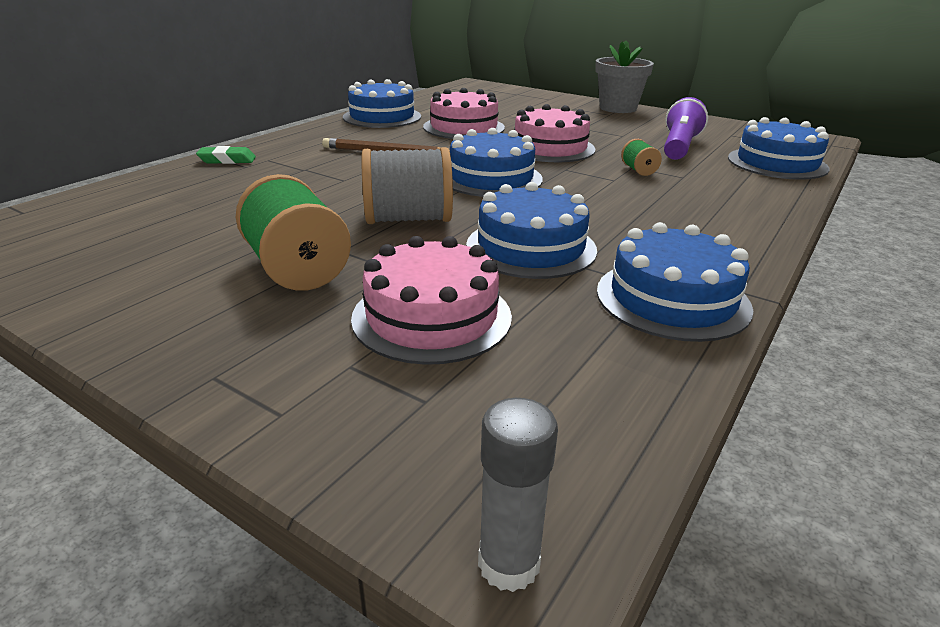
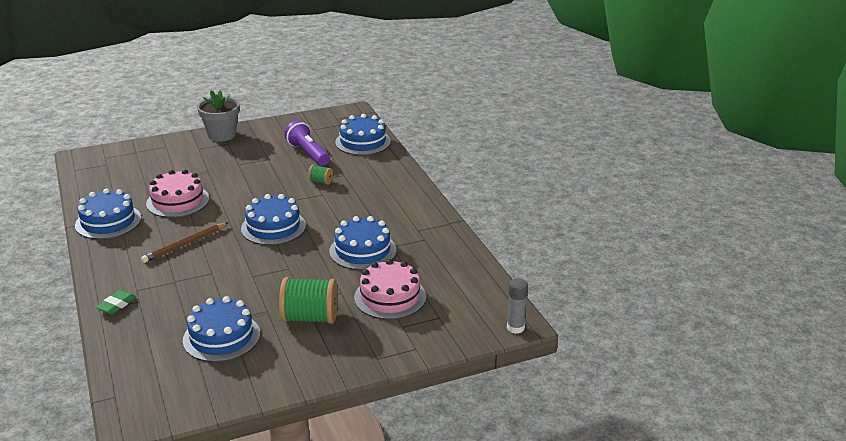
camera: 55 degrees left, 0 degrees up
(408, 219) = (293, 271): grey spool -> none
(550, 148) = (255, 190): pink cake -> none
(672, 299) = (437, 240): blue cake -> blue cake (221, 337)

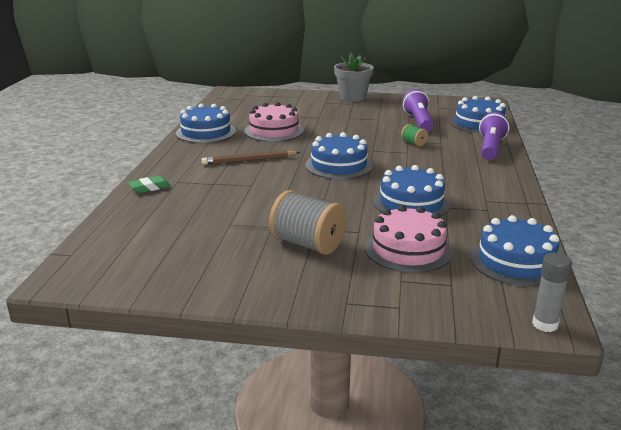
camera: 30 degrees right, 5 degrees down
(221, 337) = (209, 236): blue cake -> blue cake (516, 261)
(310, 318) = (308, 244): green spool -> grey spool
(389, 170) = (490, 148): none -> purple flashlight

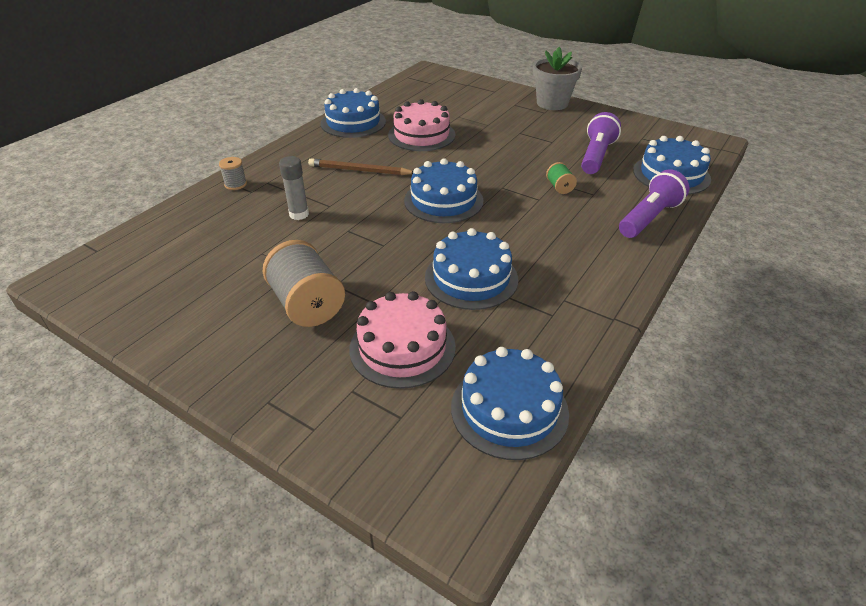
camera: 25 degrees right, 15 degrees up
(150, 188) = (235, 184): green eraser -> grey spool
(545, 324) = (449, 524): grey glue stick -> grey glue stick (299, 214)

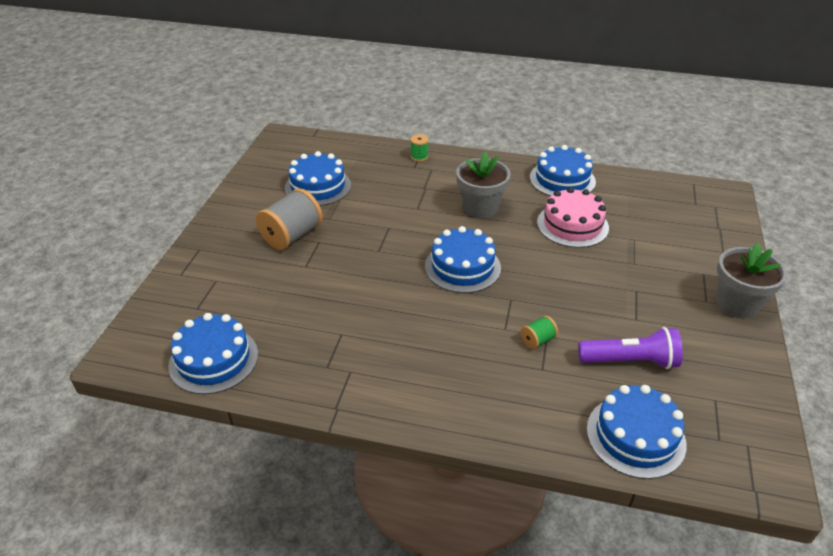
camera: 70 degrees right, 0 degrees up
(235, 184) = (419, 157): grey spool -> green spool
(299, 214) = (396, 198): grey glue stick -> none
(359, 170) = (480, 207): brown pencil -> grey flower pot
(402, 347) = (262, 292): pink cake -> none
(471, 278) = (356, 309): blue cake -> blue cake (318, 186)
(649, 218) = (521, 421): purple flashlight -> none

